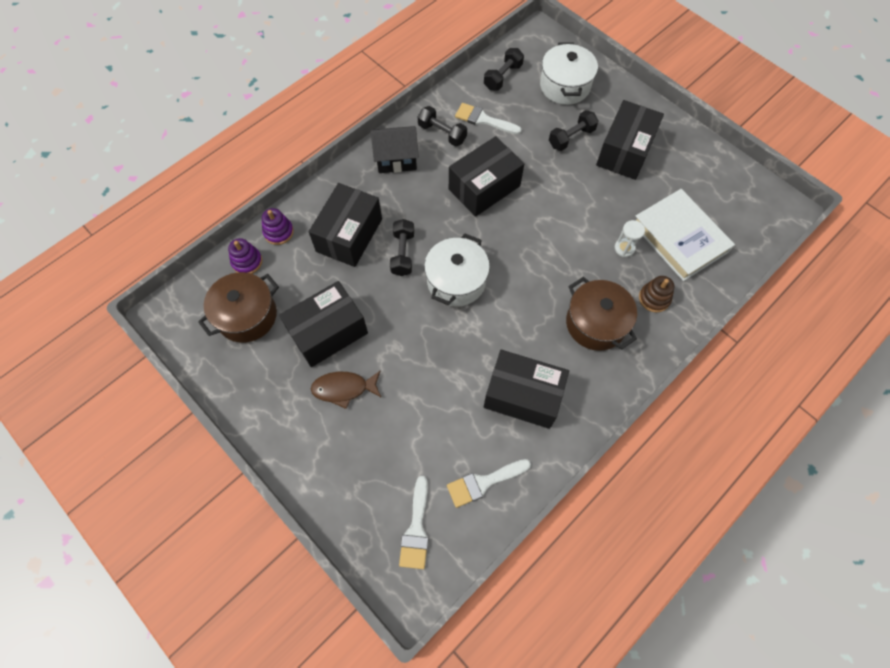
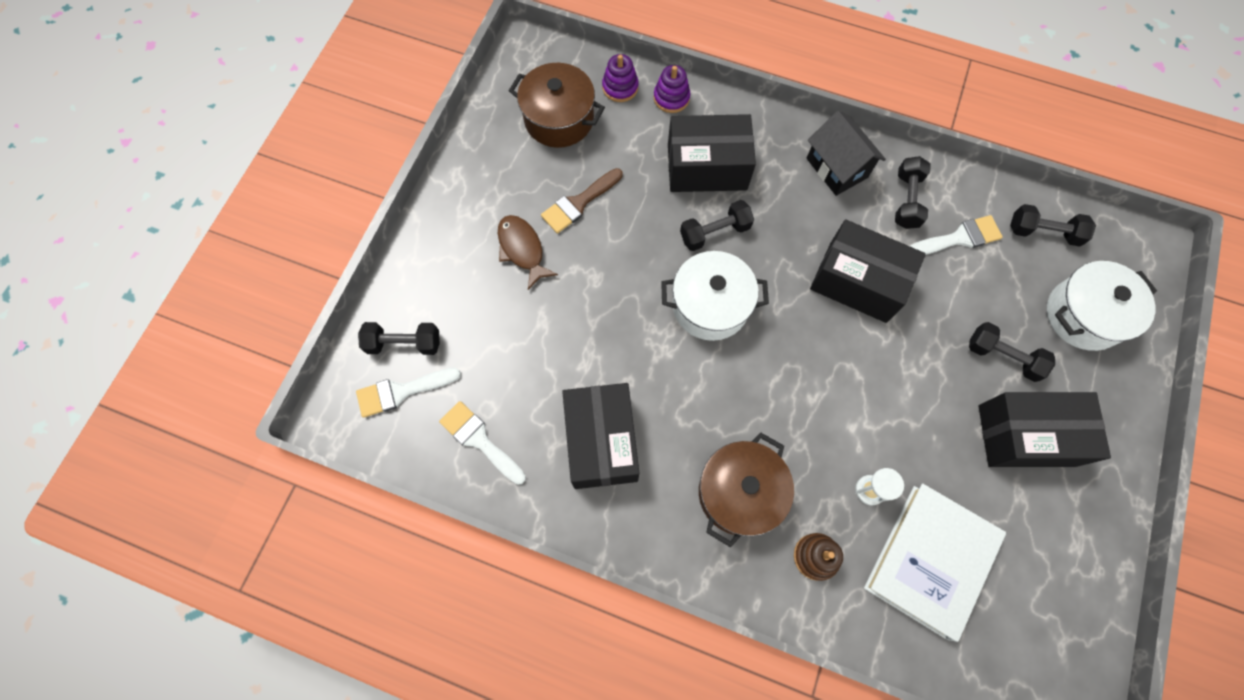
camera: 65 degrees right, 5 degrees up
(328, 332) = (579, 203): black box -> brown brush
(376, 512) = (404, 343): none -> black dumbbell
(483, 119) = (959, 238): white brush -> white brush turned 75 degrees clockwise

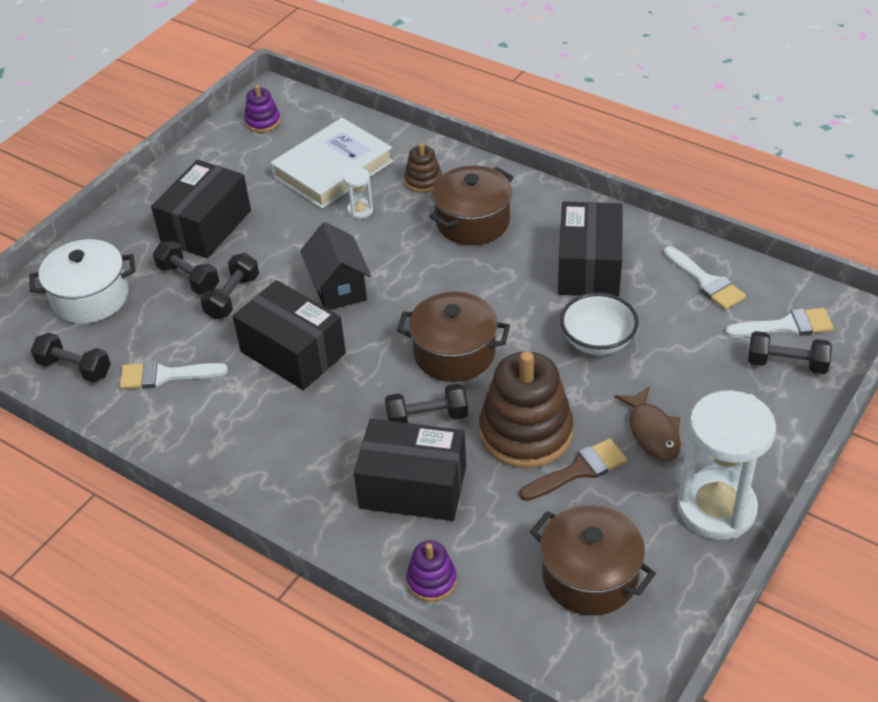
camera: 165 degrees left, 25 degrees down
(468, 187) = (716, 508): none -> white hourglass
(580, 341) = (597, 341): none -> white bowl
(620, 87) = (498, 607): purple stacking toy -> purple stacking toy (263, 122)
(628, 231) = (526, 432): none -> brown stacking toy
(710, 305) = (454, 353): white pot -> brown pot
(836, 168) = (259, 463): black house -> black house (338, 288)
(906, 200) = (198, 418): black dumbbell -> black dumbbell (232, 297)
(1026, 435) = (206, 226): black box -> black box turned 75 degrees counterclockwise

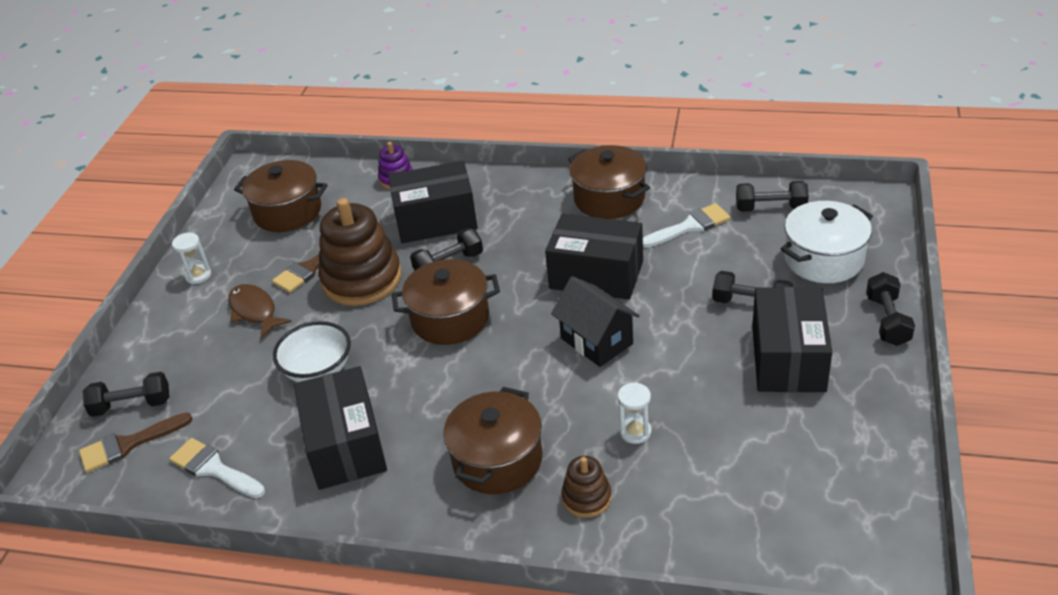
camera: 160 degrees right, 5 degrees down
(211, 443) = (609, 198): none -> brown pot
(232, 297) = (692, 301): black dumbbell -> black dumbbell (887, 320)
(263, 122) = (863, 522): purple stacking toy -> none
(333, 169) = (709, 477): white book -> none
(716, 508) = (198, 275): white hourglass -> white hourglass, size x0.42
(786, 326) = (128, 444): white brush -> brown brush

